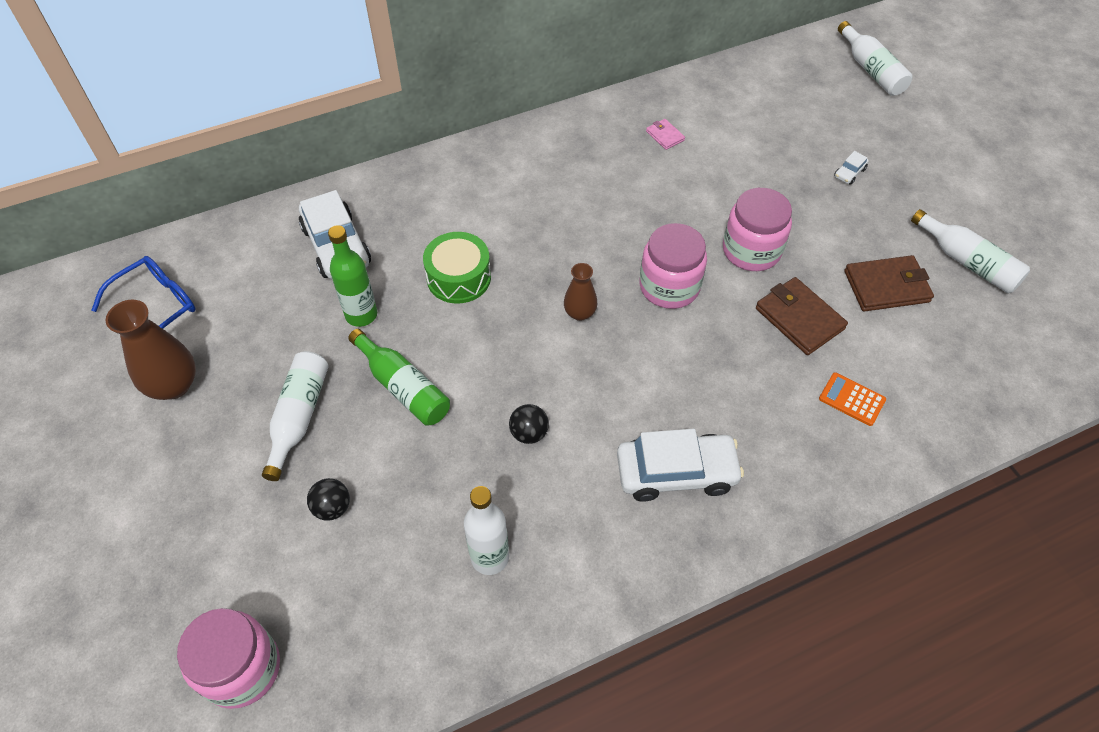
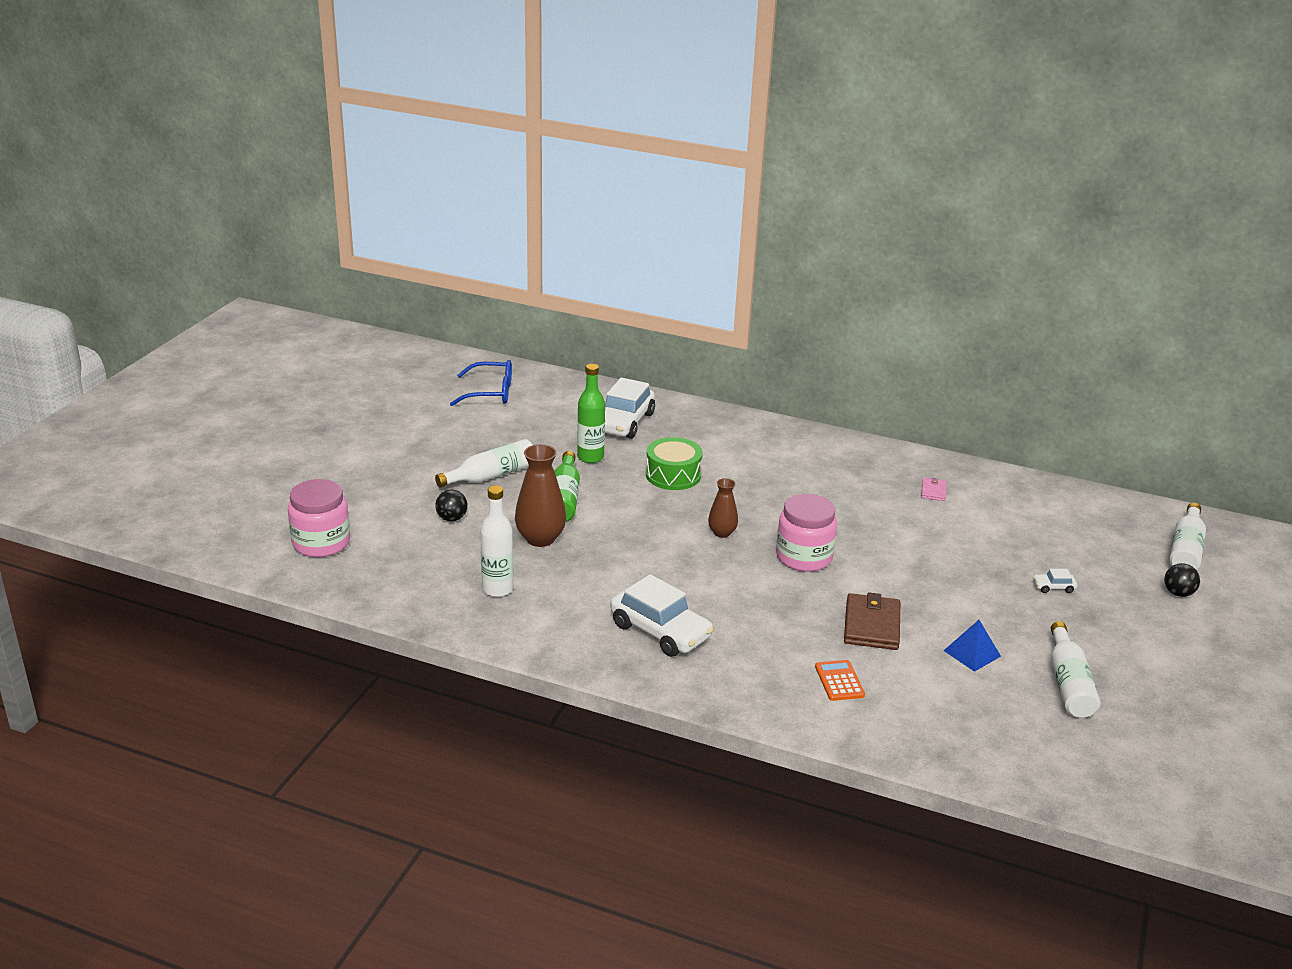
camera: 45 degrees right, 25 degrees down
(173, 385) = (451, 426): brown vase -> brown vase (540, 538)
(529, 433) = (602, 559): black ball -> black ball (1178, 593)
(751, 250) = (896, 576): pink jar -> none
(886, 286) = (972, 653): brown wallet -> blue pyramid

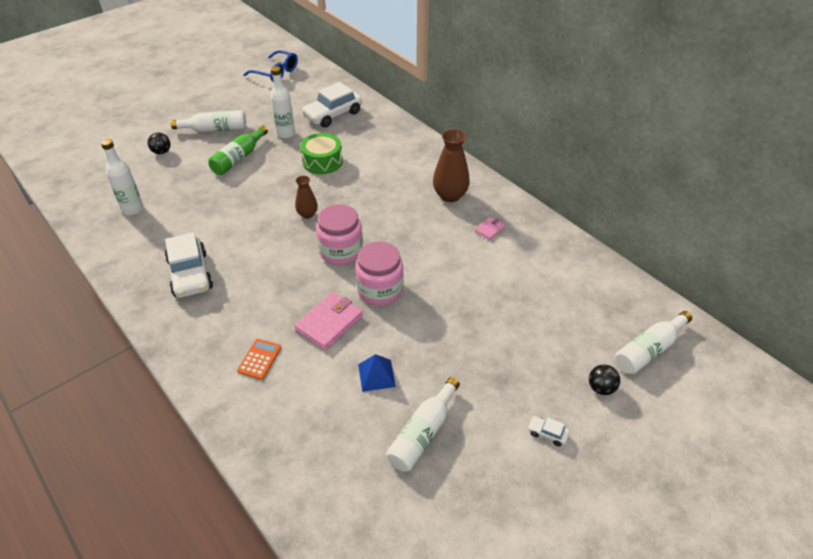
camera: 30 degrees right, 15 degrees up
(321, 543) = (78, 146): pink jar -> pink jar (380, 290)
(540, 538) = (194, 182): brown vase -> brown vase (450, 195)
(590, 457) = (286, 133): green bottle -> white bottle
(871, 625) = (329, 323): brown wallet -> pink wallet
(1053, 587) = (499, 343): white car -> white car (547, 433)

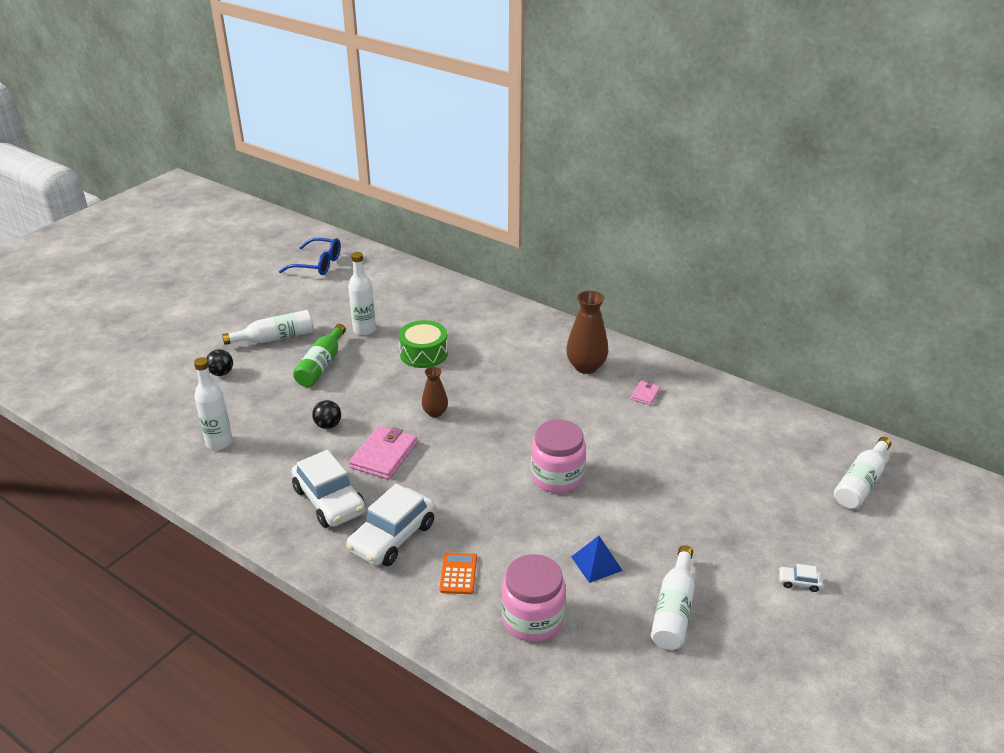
camera: 15 degrees left, 10 degrees down
(329, 323) = (518, 521): pink wallet -> pink wallet (384, 455)
(333, 115) = (410, 301): white car -> white car (393, 537)
(341, 251) = (493, 445): pink jar -> pink jar (532, 619)
(601, 388) = (831, 528): black ball -> black ball (328, 425)

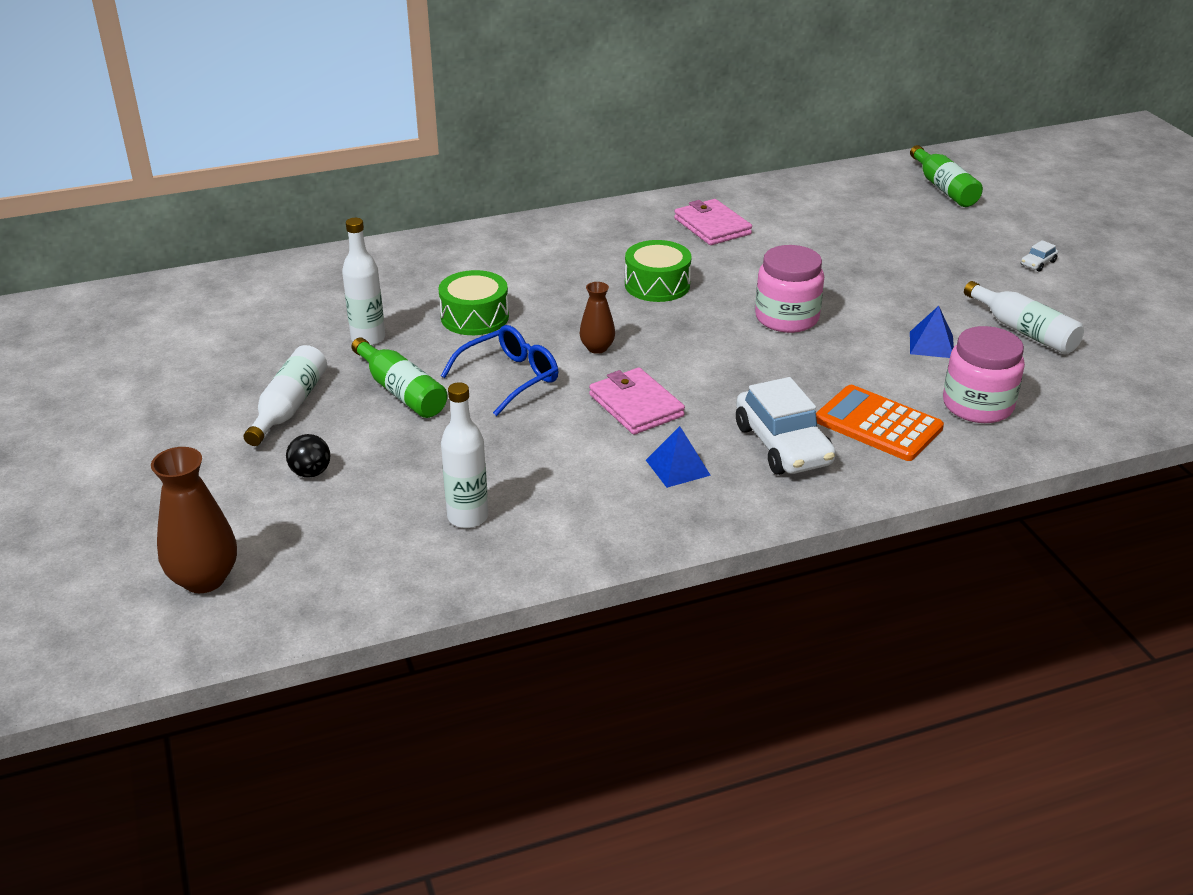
camera: 55 degrees left, 0 degrees up
(318, 264) = (160, 323): blue glasses -> blue glasses (510, 378)
(328, 425) = (533, 425): black ball -> none
(329, 501) = (677, 467): white car -> blue pyramid
(458, 574) = (878, 424): orange calculator -> orange calculator, size x1.78
(538, 404) = (657, 285): none -> green drum
(586, 367) = (628, 237): brown vase -> brown vase (204, 579)
(645, 394) = (712, 226): pink wallet -> pink wallet, size x1.93
(861, 483) = (944, 188): white bottle -> green bottle

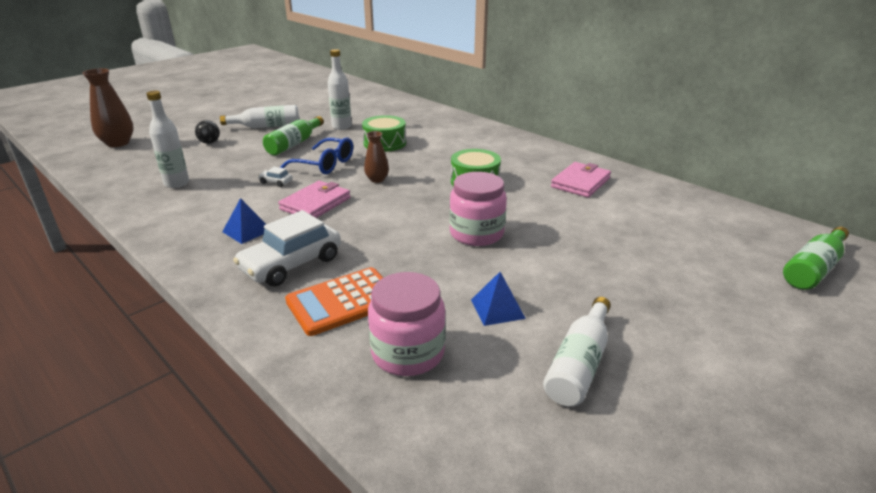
camera: 65 degrees right, 5 degrees down
(878, 424) = (343, 301): orange calculator -> orange calculator turned 135 degrees counterclockwise
(1038, 263) = (741, 354): white car -> white car (276, 182)

